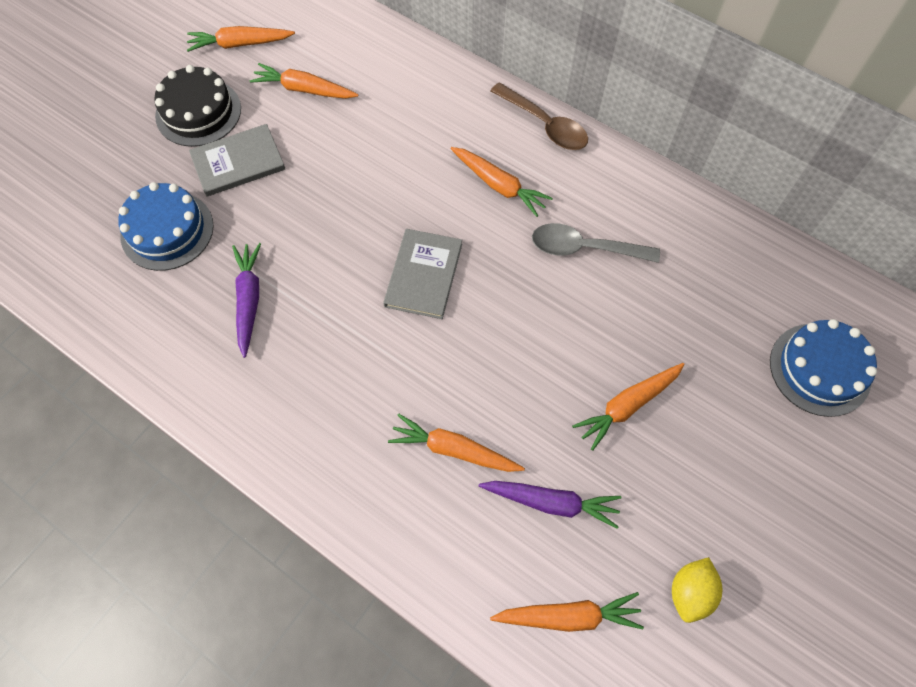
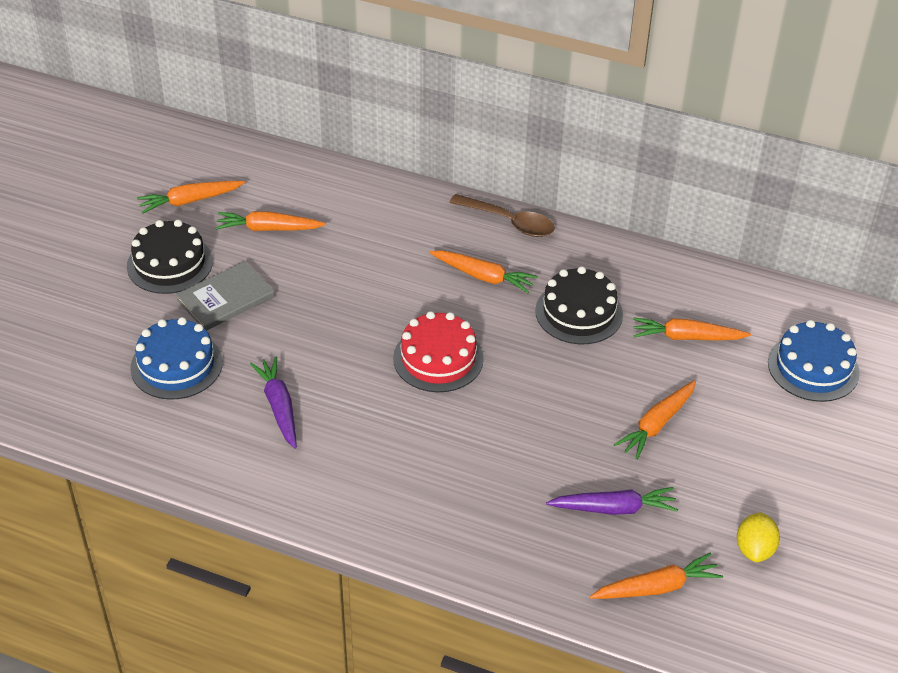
camera: 15 degrees left, 20 degrees down
(424, 275) = (438, 358): grey book -> red cake
(454, 449) = (513, 486): orange carrot -> orange carrot (687, 337)
(585, 248) = (579, 312): grey spoon -> black cake

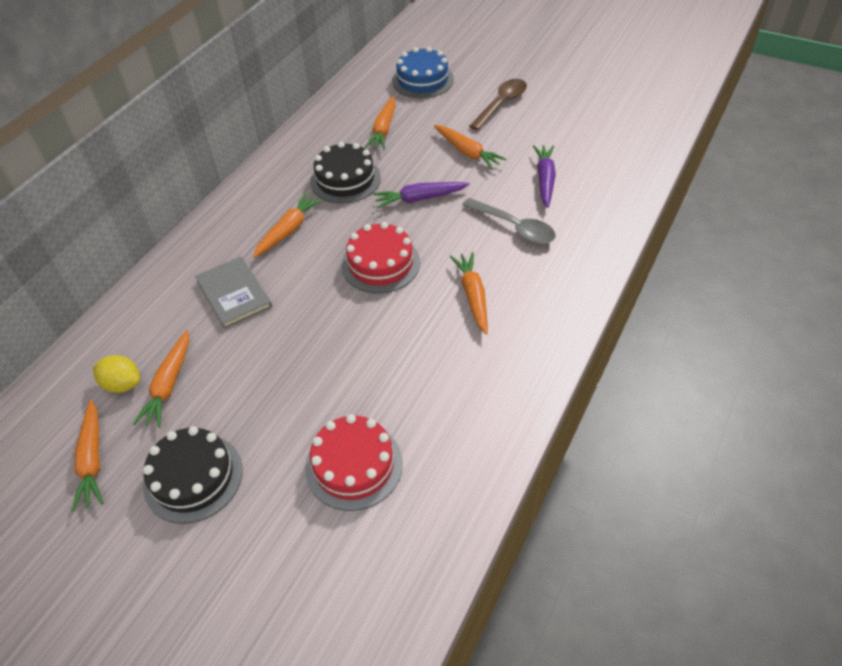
camera: 80 degrees left, 5 degrees up
(176, 365) = (354, 465): blue cake -> red cake
(225, 298) = (264, 422): grey book -> grey book (234, 294)
(279, 407) = (424, 376): purple carrot -> purple carrot (420, 199)
(509, 222) = (225, 210): brown spoon -> brown spoon (501, 104)
(514, 477) = (514, 227): none -> grey spoon
(656, 587) = (613, 167): orange carrot -> orange carrot (473, 296)
(754, 549) = (578, 123): yellow lemon -> yellow lemon (123, 384)

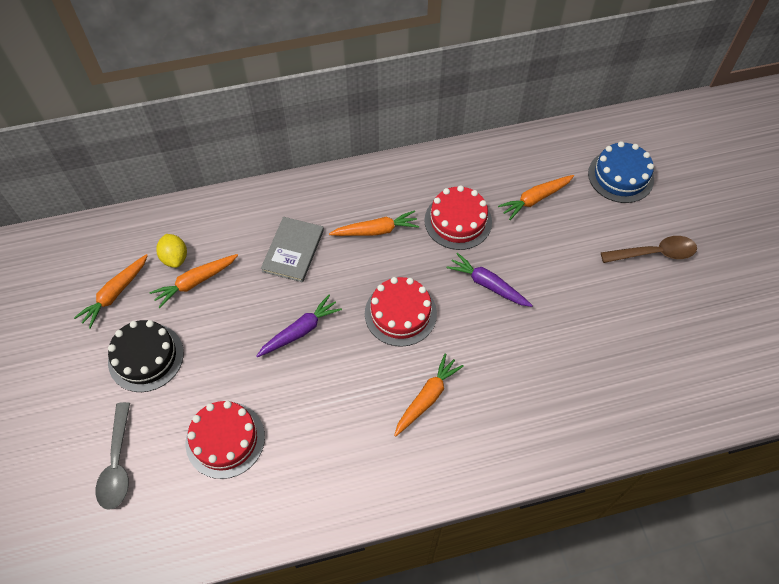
camera: 45 degrees right, 10 degrees up
(345, 179) = (458, 221): black cake -> red cake
(467, 152) = (571, 275): orange carrot -> none
(514, 227) = (523, 372): grey spoon -> grey spoon (118, 464)
(545, 180) = (597, 354): purple carrot -> purple carrot (300, 331)

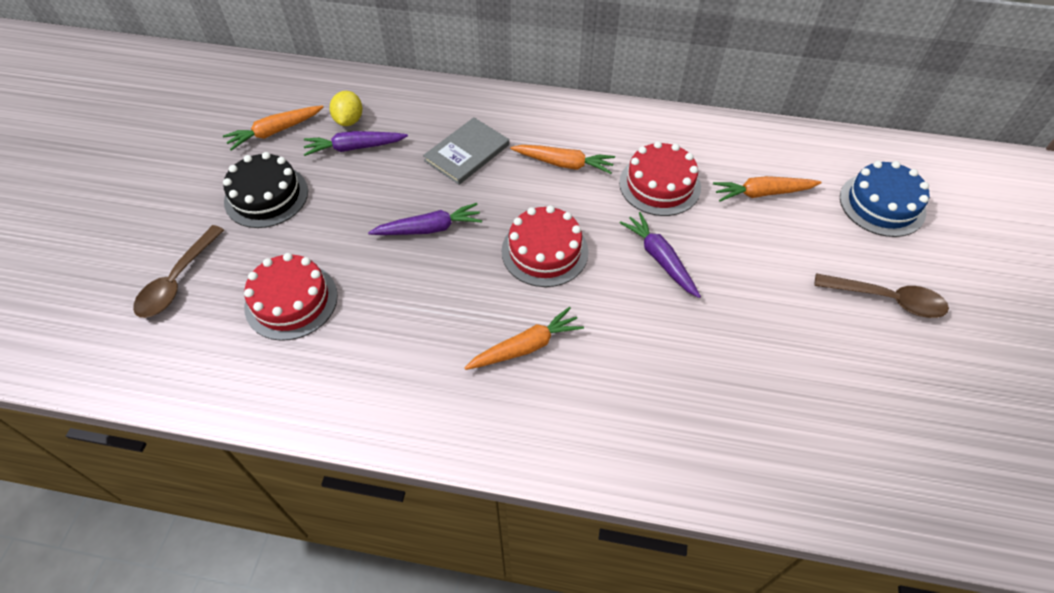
camera: 25 degrees right, 5 degrees down
(118, 464) = (178, 281): grey spoon -> brown spoon
(195, 282) = (355, 147): orange carrot -> purple carrot

